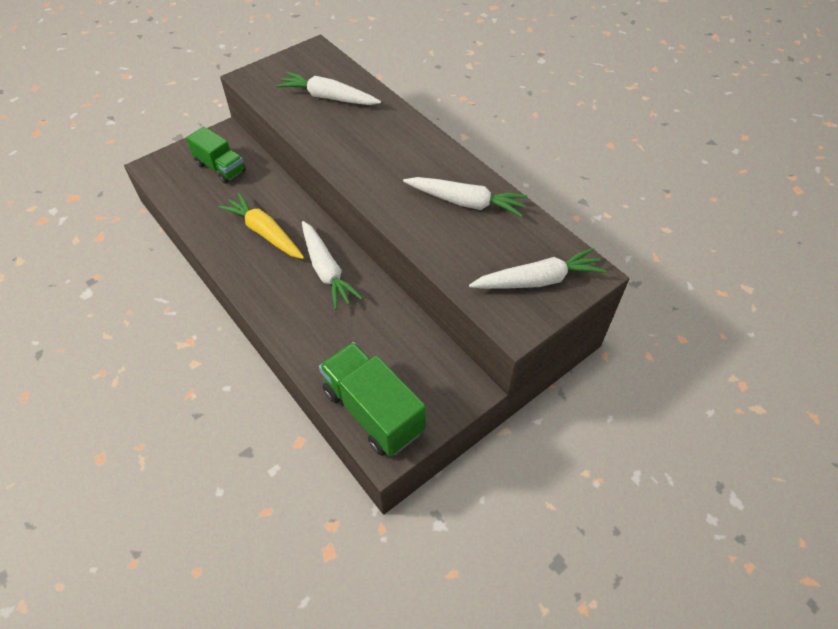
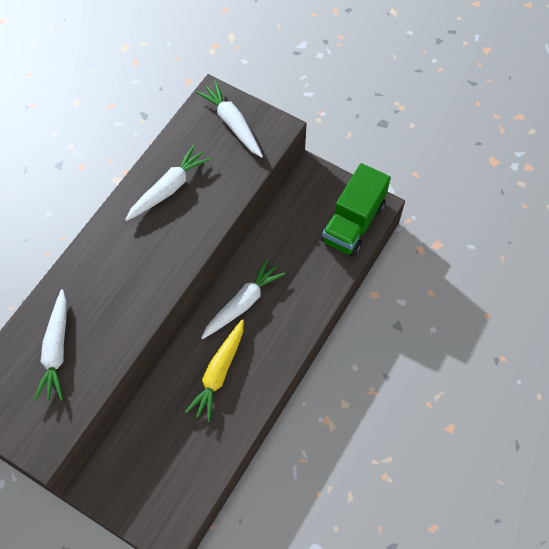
camera: 110 degrees left, 10 degrees up
(220, 168) = (146, 460): green truck -> none
(465, 202) = (168, 189): white carrot -> white carrot turned 45 degrees clockwise

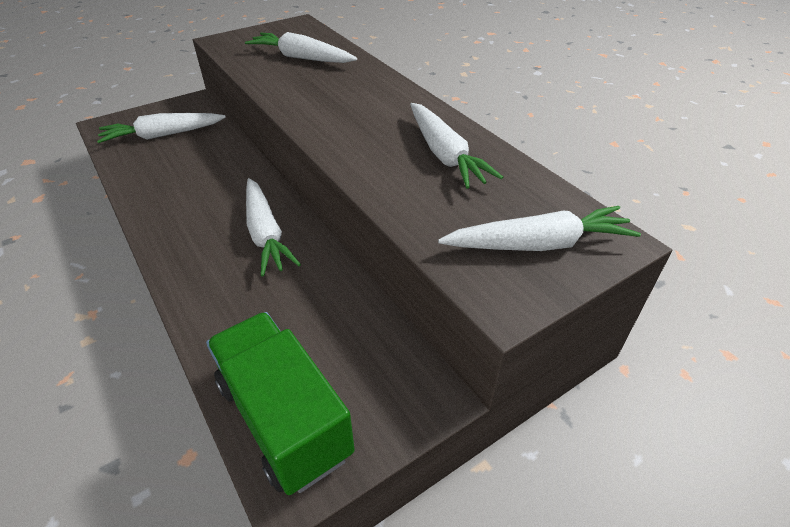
camera: 115 degrees right, 20 degrees down
(161, 465) = (163, 135): none -> white carrot
(219, 373) = (204, 191): yellow carrot -> none

